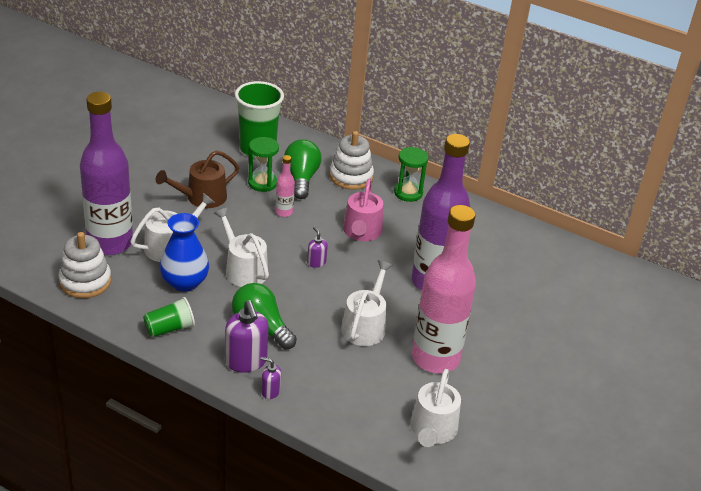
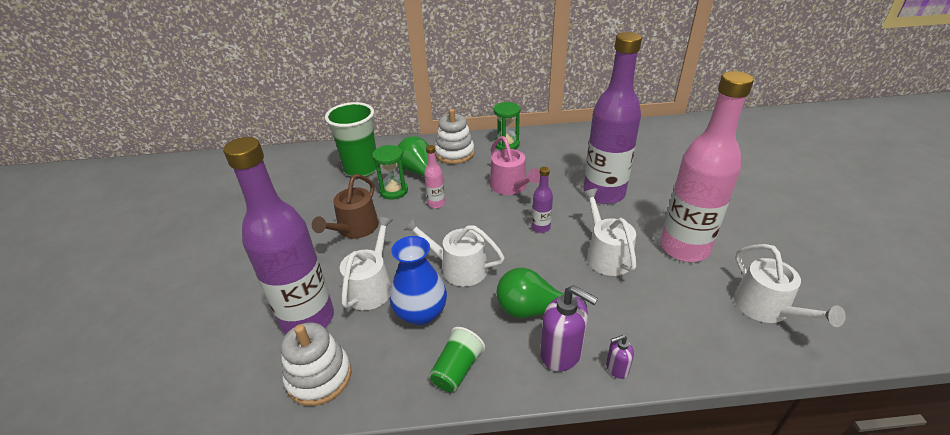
camera: 30 degrees left, 0 degrees up
(316, 262) = (508, 227): purple soap dispenser -> none
(342, 277) = (541, 227): none -> purple bottle

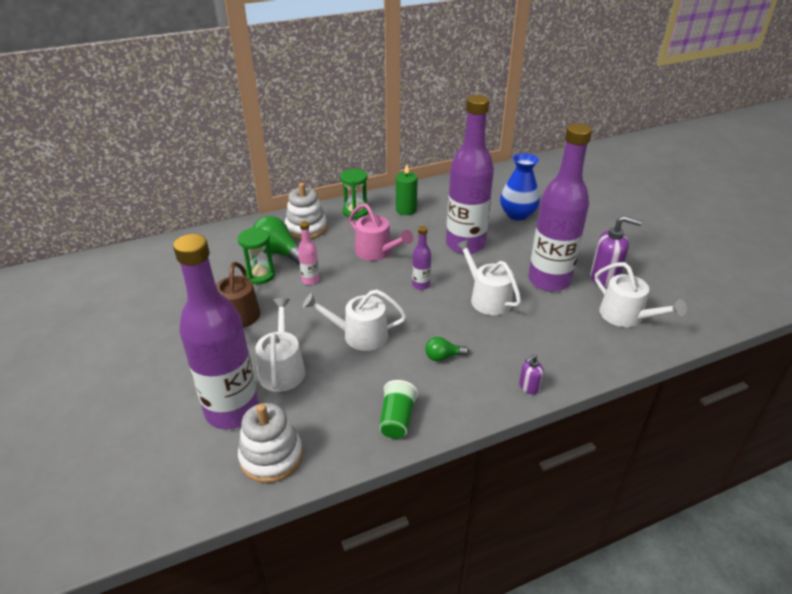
camera: 20 degrees left, 0 degrees up
(361, 169) = (213, 259): green cup -> none
(421, 312) = (342, 381): blue vase -> blue vase (517, 214)
(533, 310) = (443, 357): green light bulb -> green light bulb, size x0.54
(556, 149) = (406, 210): none -> green candle
(561, 353) = (480, 386): purple soap dispenser -> purple soap dispenser (604, 278)
(684, 248) = (549, 280): pink bottle -> purple bottle

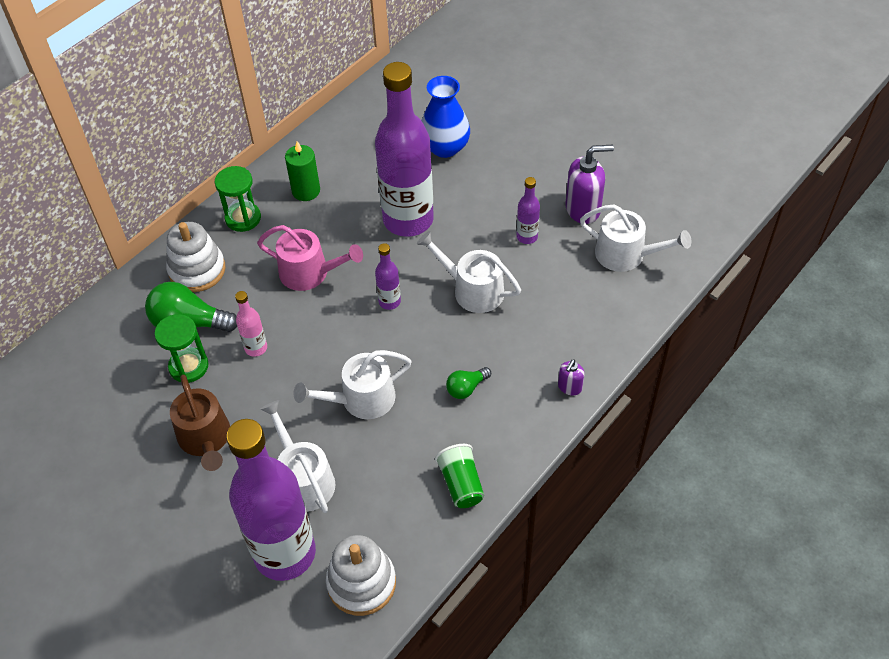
camera: 25 degrees left, 15 degrees up
(549, 280) = (527, 237): purple bottle -> purple bottle, size x0.42

